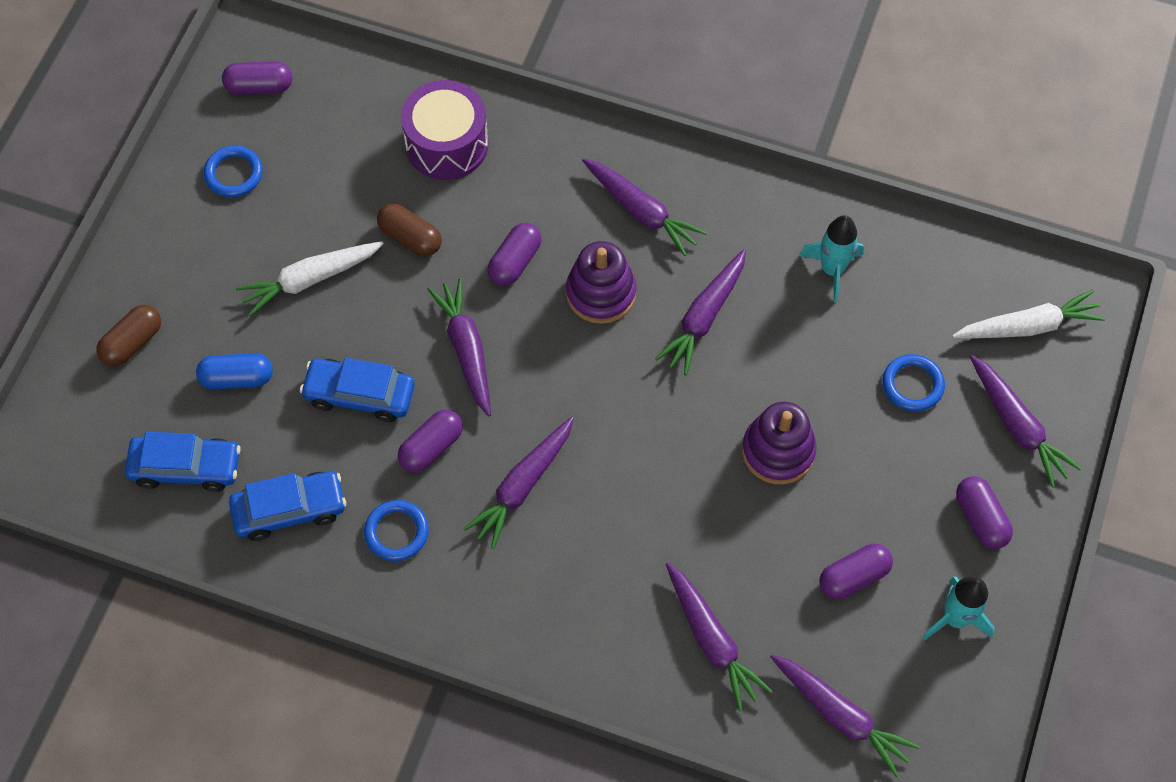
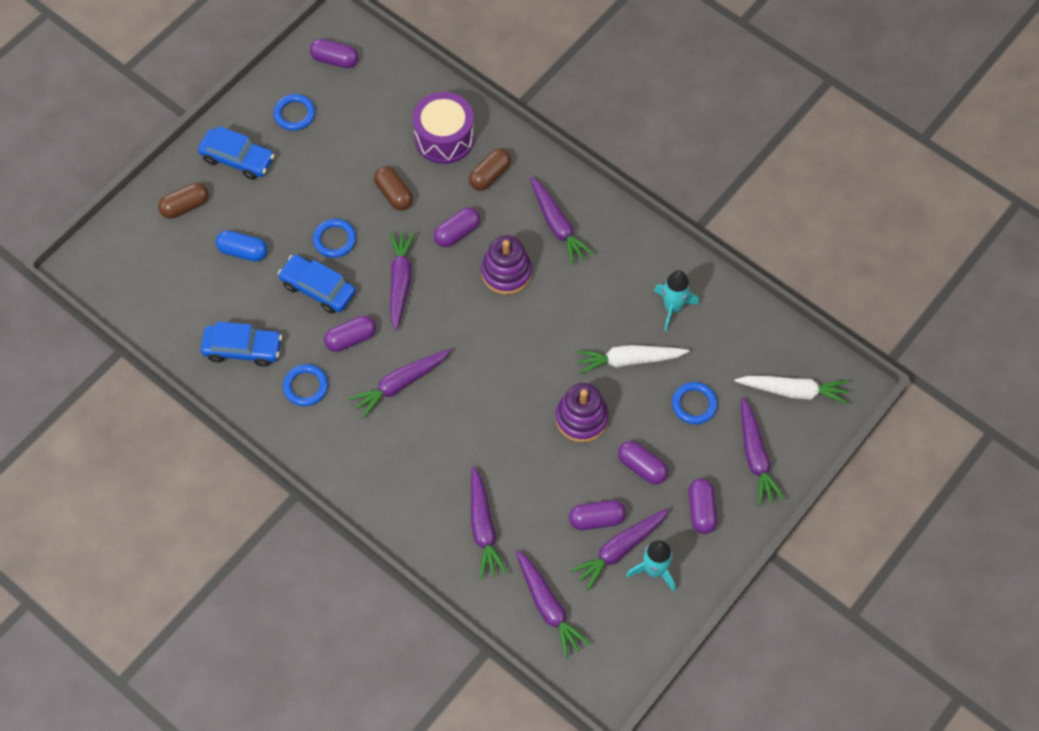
camera: 20 degrees right, 0 degrees up
(186, 467) = (187, 299): blue car -> blue car (238, 159)
(310, 279) = (316, 201): white carrot -> white carrot (629, 360)
(355, 323) = (334, 240): none -> blue ring
(526, 174) = (490, 175): none -> brown capsule
(704, 317) = (570, 311): purple carrot -> purple carrot (619, 549)
(882, 488) = (642, 467): none -> purple capsule

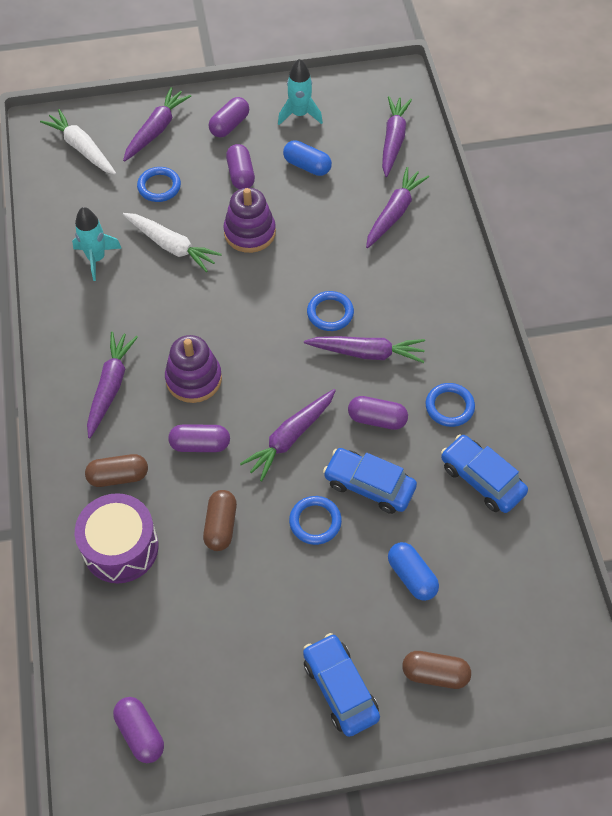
camera: 140 degrees left, 5 degrees down
(294, 114) = (239, 697): blue ring -> blue ring (330, 313)
(318, 288) = (369, 485): blue car -> blue car turned 135 degrees clockwise
(596, 519) = (307, 166): purple capsule -> blue capsule
(619, 549) = (310, 140): purple carrot -> none

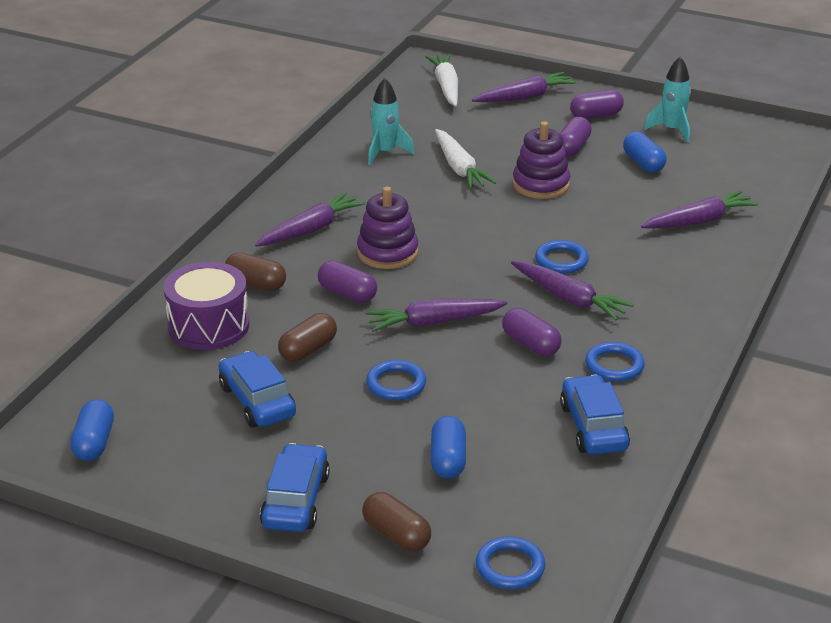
camera: 35 degrees right, 25 degrees down
(140, 733) = (94, 443): purple capsule -> blue capsule
(159, 186) = (489, 130): blue ring -> blue ring (510, 567)
(369, 485) = (474, 383): blue car -> blue car (257, 401)
(393, 140) = (750, 175): purple carrot -> none

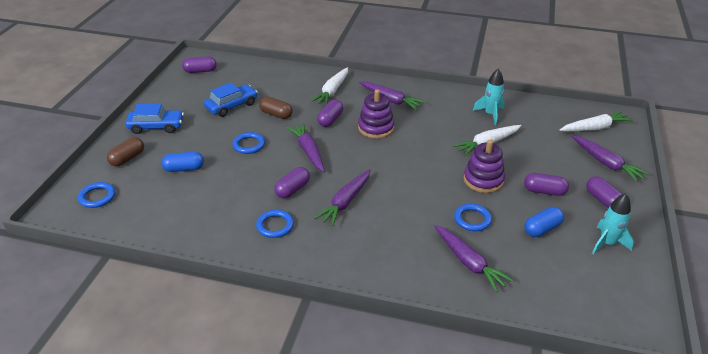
camera: 80 degrees right, 5 degrees up
(94, 443) = (200, 71): blue capsule -> purple capsule
(208, 326) = (292, 84): purple drum -> none
(256, 284) = (332, 91): brown capsule -> white carrot
(561, 260) = (390, 196): blue ring -> blue ring (472, 219)
(593, 427) = (212, 220): blue car -> none

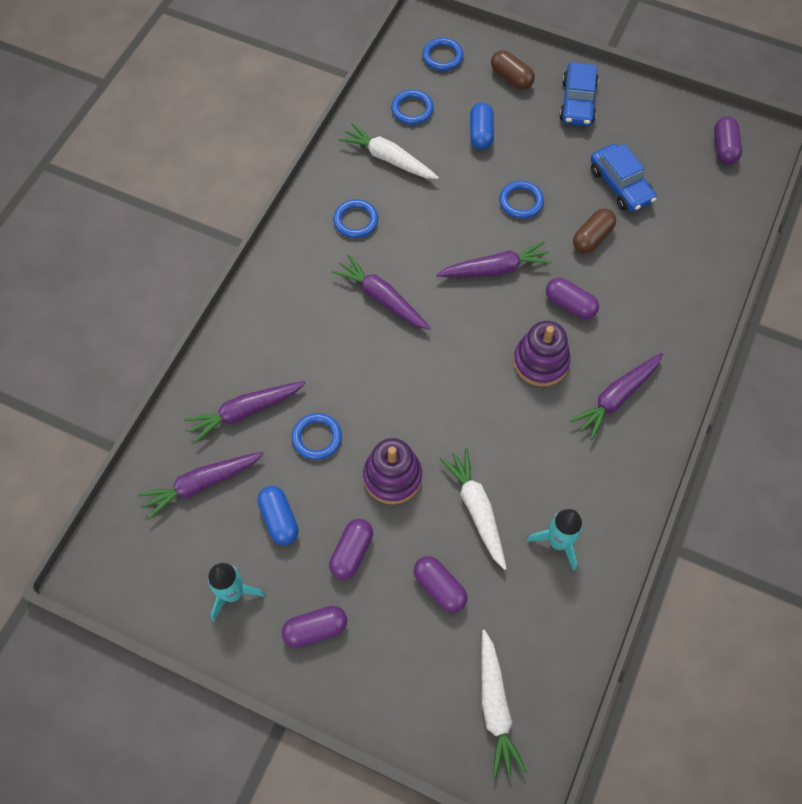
camera: 100 degrees right, 25 degrees up
(156, 208) = (412, 109): none -> blue ring
(292, 189) = (418, 243): purple capsule -> purple capsule (439, 587)
(332, 91) = (651, 318): white carrot -> white carrot (388, 159)
(606, 163) = (397, 678): purple carrot -> purple carrot (201, 484)

